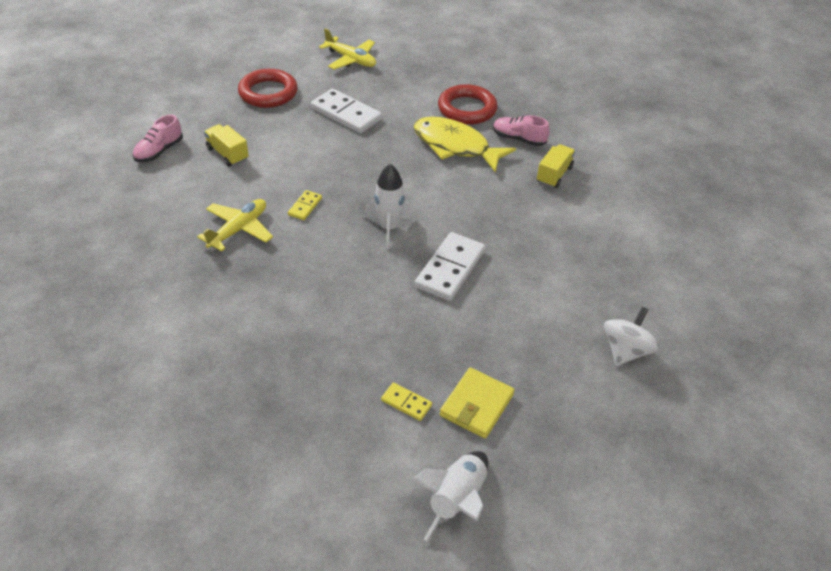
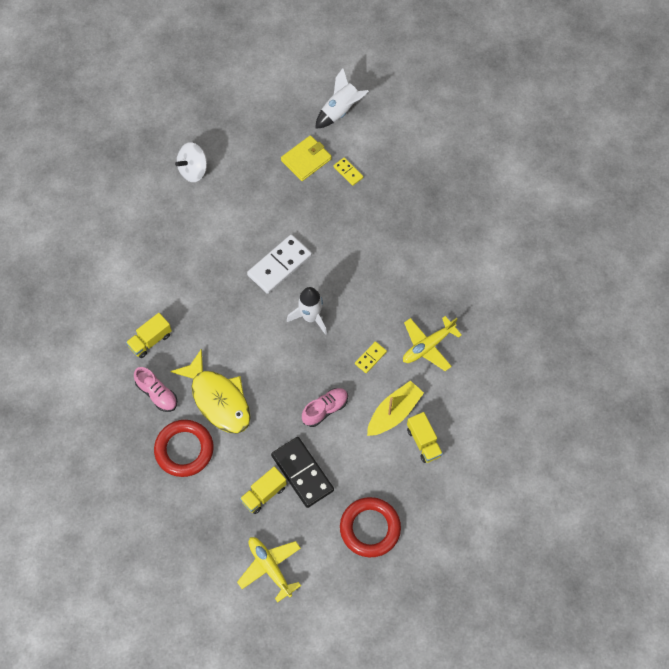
camera: 160 degrees left, 20 degrees up
(159, 151) = (484, 462): pink shoe -> pink shoe (325, 409)
(265, 169) = (394, 413): none -> yellow boat
(346, 114) = (302, 473): white domino -> black domino
(377, 96) = (264, 494): none -> yellow truck

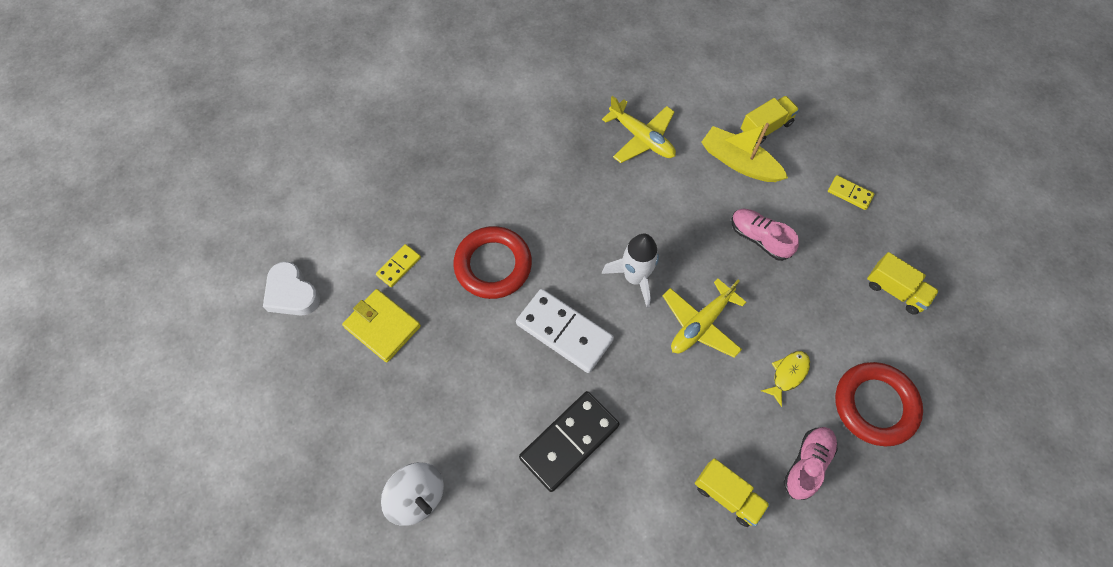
camera: 100 degrees left, 0 degrees up
(218, 399) = (787, 374): yellow fish -> yellow fish, size x0.44
(270, 567) = (982, 266): yellow plane -> yellow plane (700, 324)
(302, 473) = (851, 250): black domino -> black domino (569, 441)
(340, 110) = (292, 293): white rocket -> white heart
(370, 358) = (674, 198): yellow domino -> yellow domino (849, 193)
(370, 528) = (889, 167): red ring -> red ring (493, 265)

